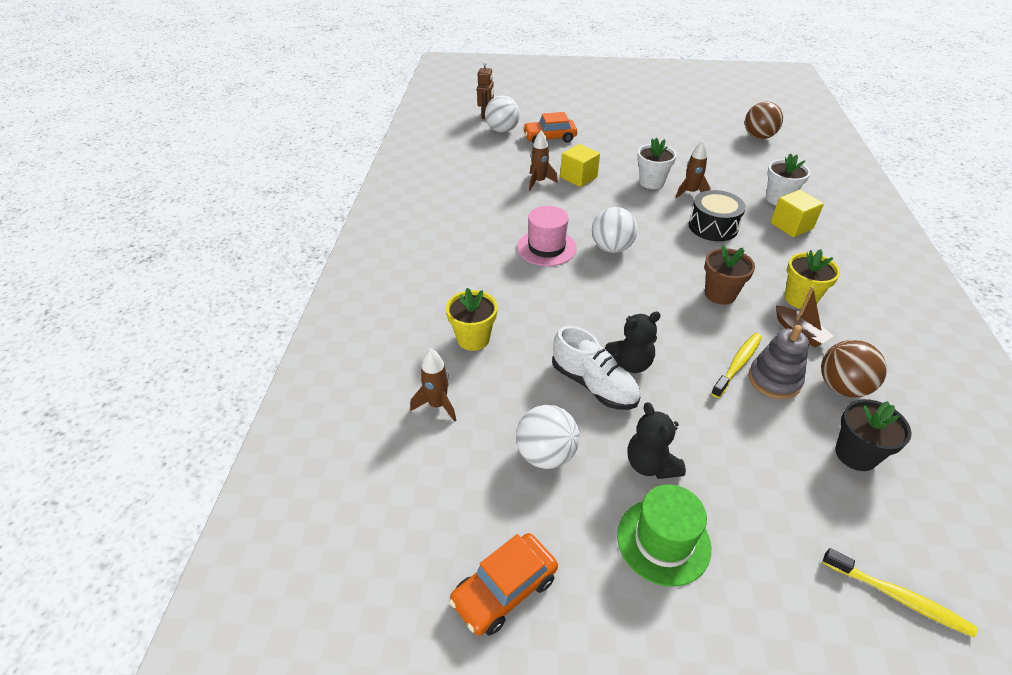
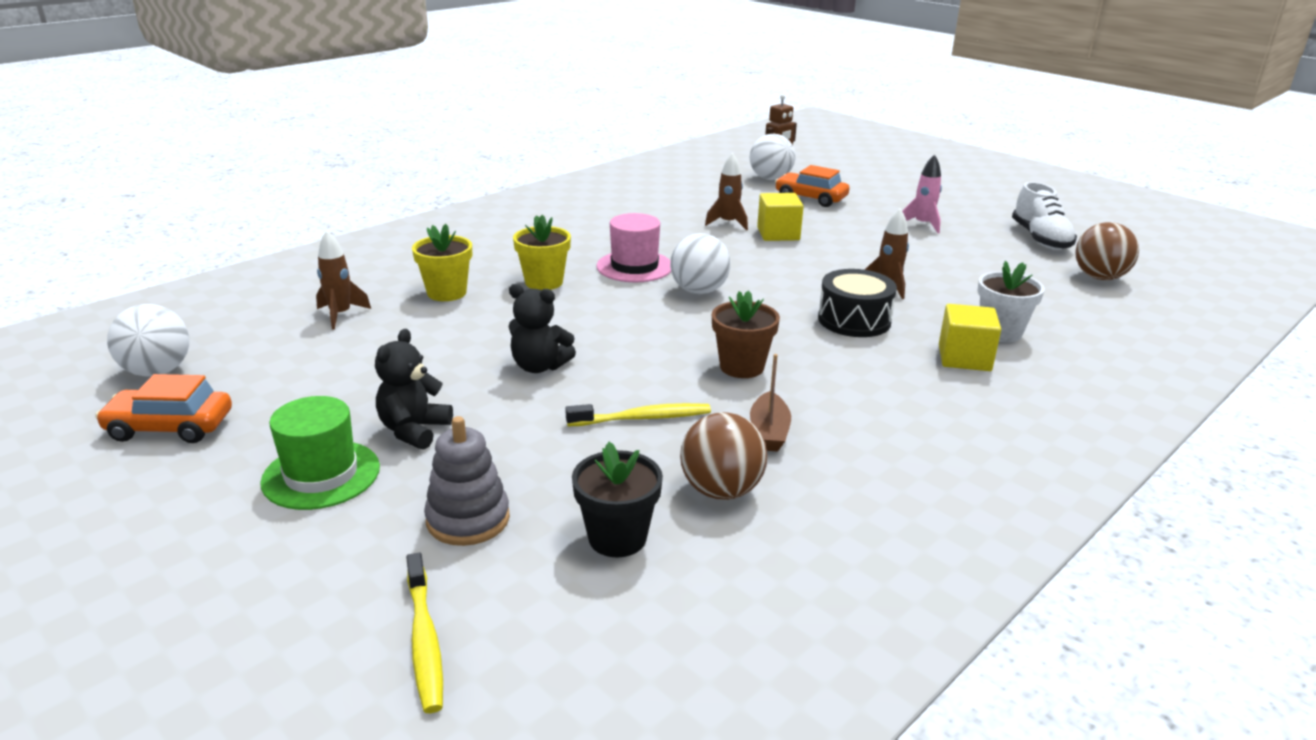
camera: 40 degrees right, 15 degrees down
(546, 454) = (351, 380): white ball -> white ball (157, 371)
(594, 385) = (478, 363): white shoe -> white shoe (1040, 239)
(635, 134) = (922, 225): none -> pink rocket
(651, 182) = (856, 264): white flower pot -> none
(774, 380) = (656, 447): grey stacking toy -> grey stacking toy (468, 519)
(800, 299) = (833, 411): yellow flower pot -> yellow flower pot (544, 282)

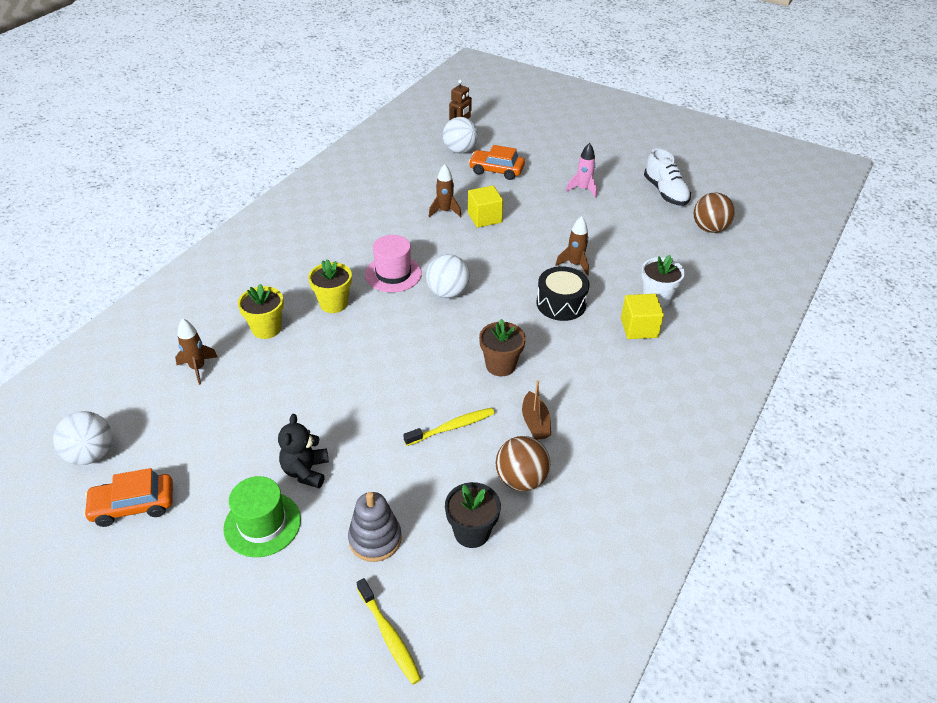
camera: 15 degrees left, 15 degrees up
(539, 366) = (365, 392): black teddy bear -> none

